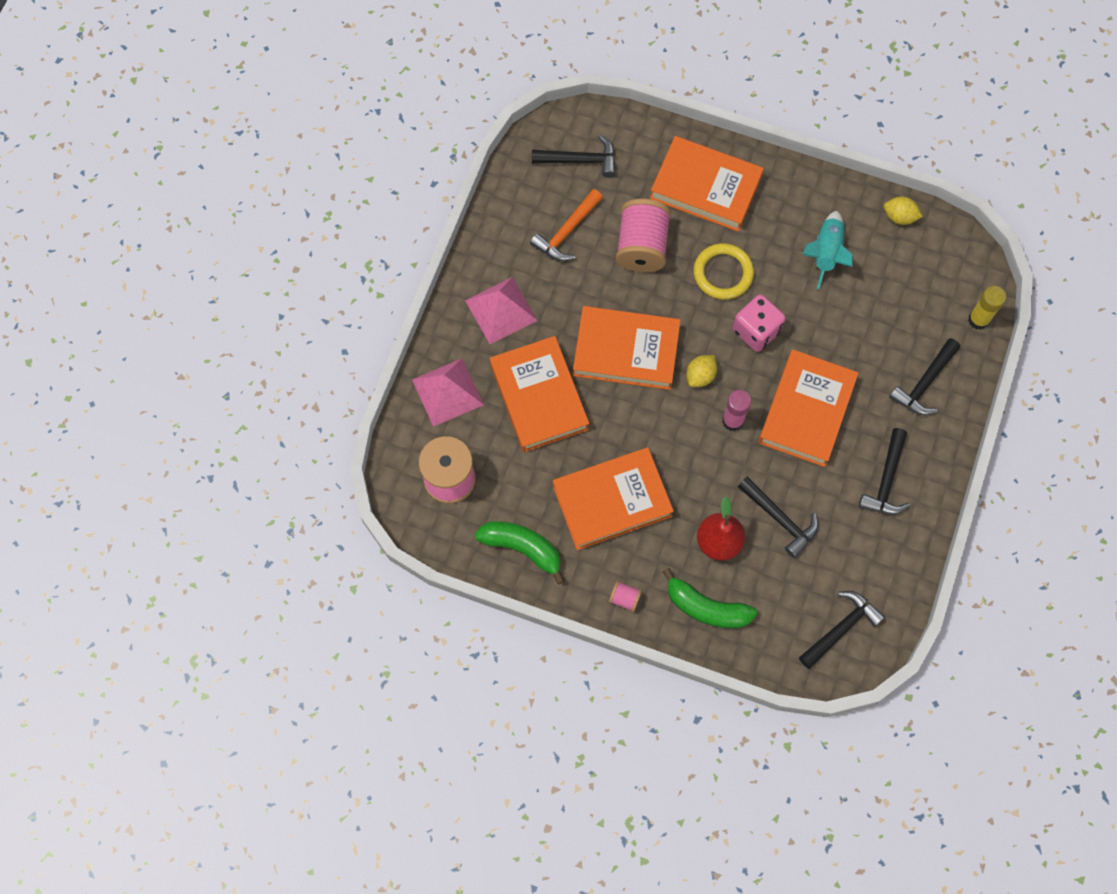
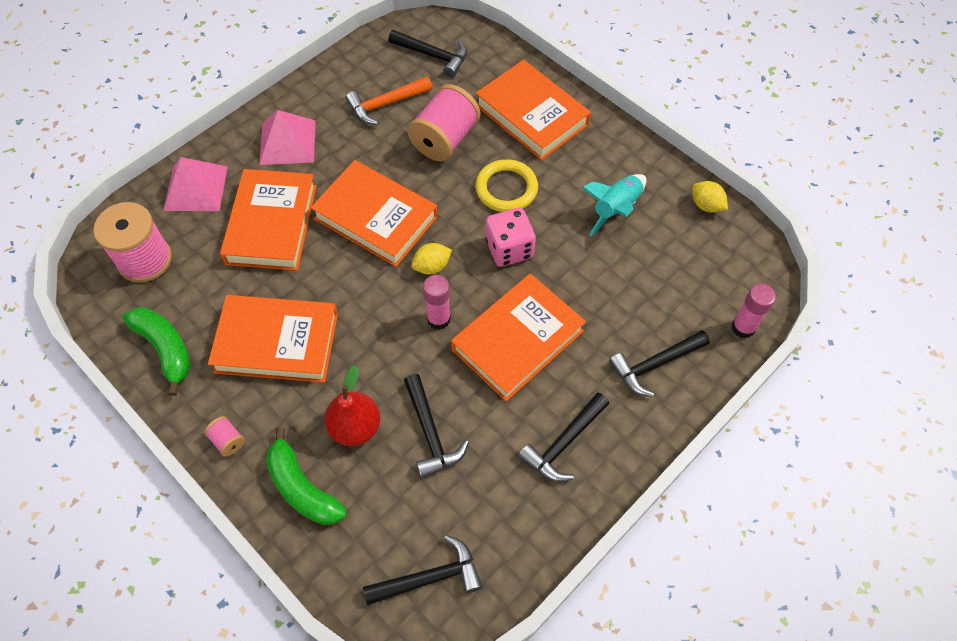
camera: 25 degrees right, 10 degrees down
(978, 320) = (743, 327): yellow glue stick -> pink glue stick

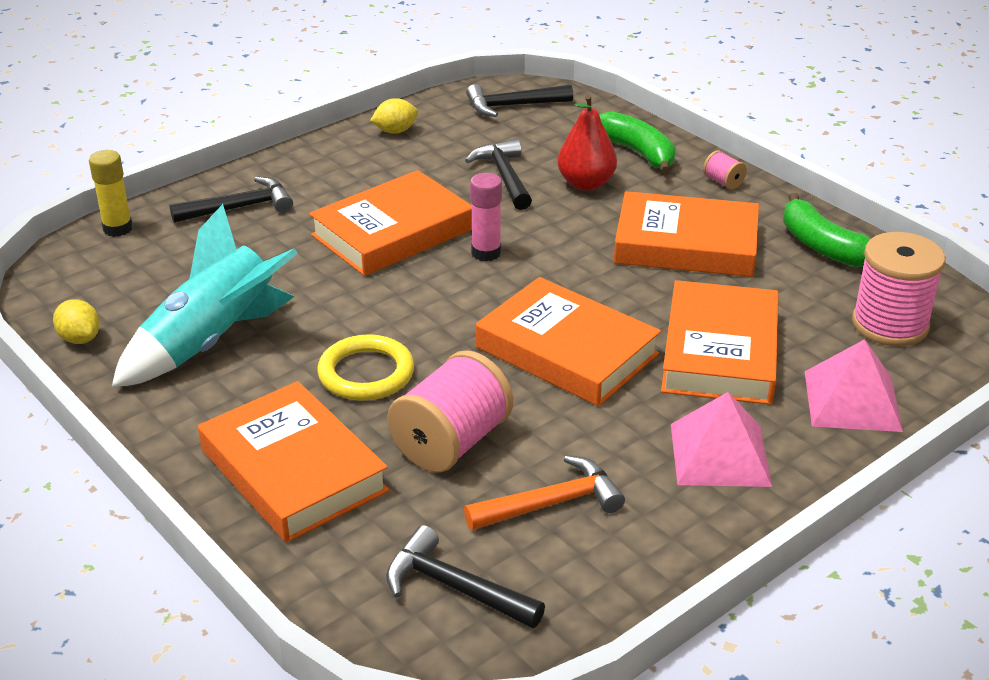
camera: 175 degrees left, 25 degrees down
(432, 266) = (489, 298): yellow lemon -> yellow lemon (395, 131)
(509, 249) = (380, 309): pink dice -> none
(563, 443) = (364, 165): black hammer -> none
(615, 209) = (213, 342): turquoise rocket -> turquoise rocket, size x1.56
(743, 327) = (118, 229): pink glue stick -> yellow glue stick

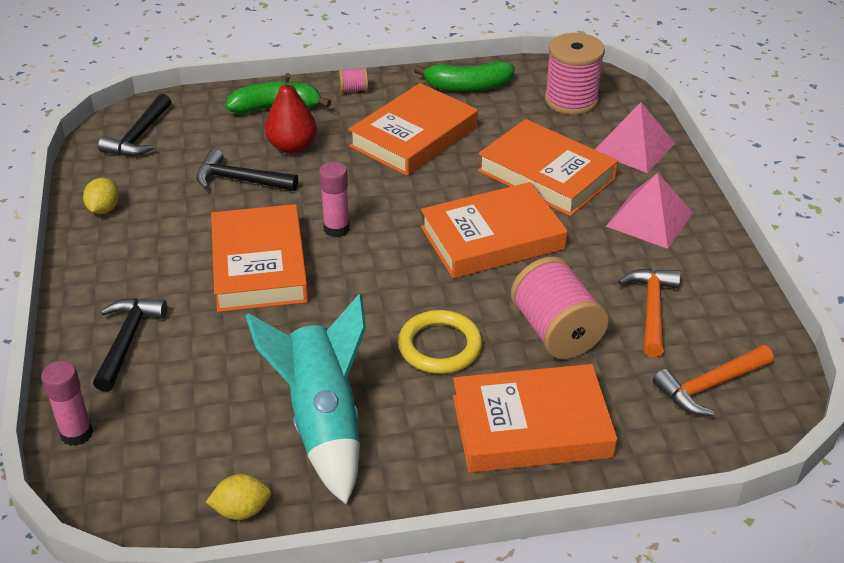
camera: 60 degrees left, 5 degrees up
(118, 229) = (77, 433): yellow glue stick -> pink glue stick
(455, 587) = (709, 386): black hammer -> orange hammer

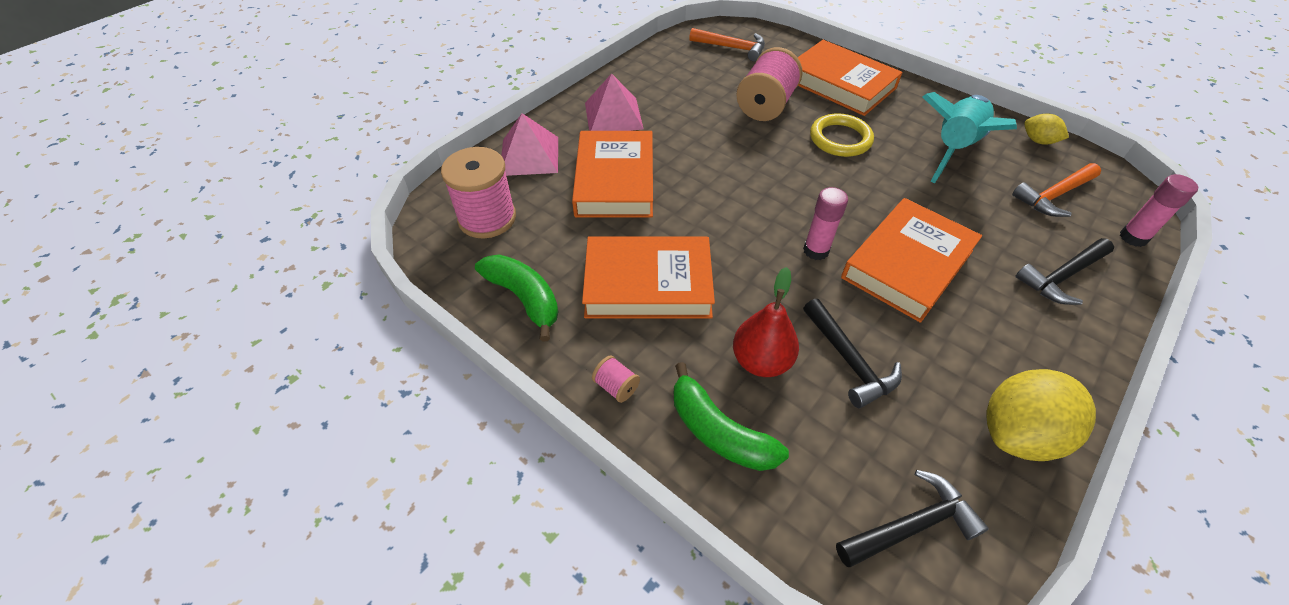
camera: 130 degrees left, 10 degrees up
(104, 209) = (1018, 433): yellow lemon -> yellow lemon, size x1.94
(492, 238) = (719, 169): orange book -> none
(652, 309) = (700, 83): orange hammer -> orange hammer (1054, 195)

